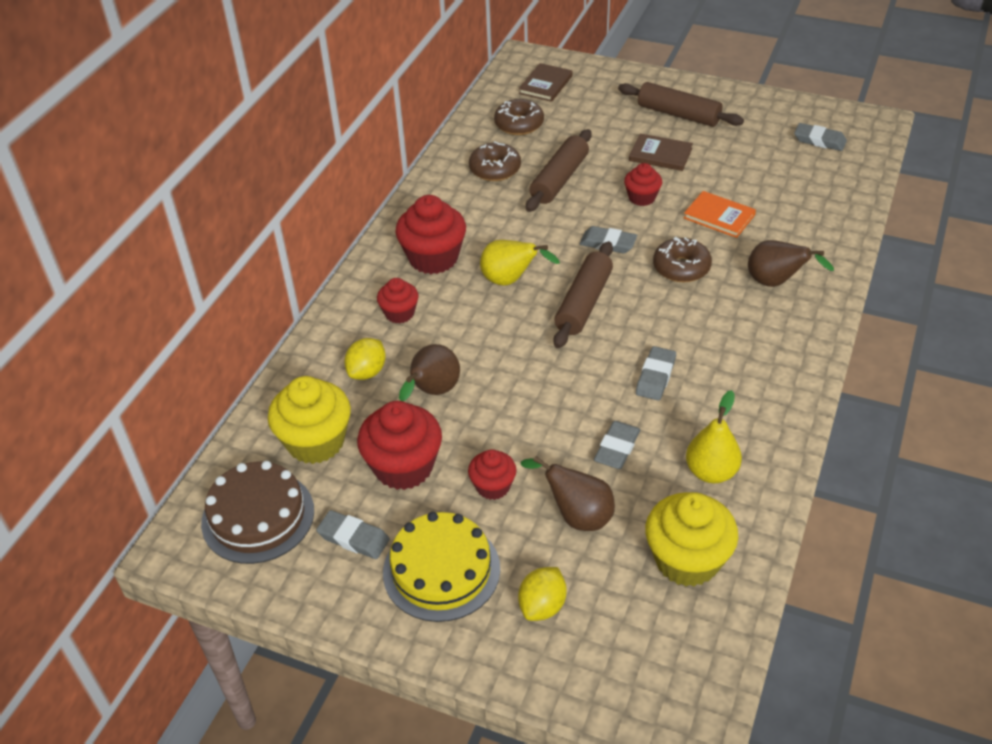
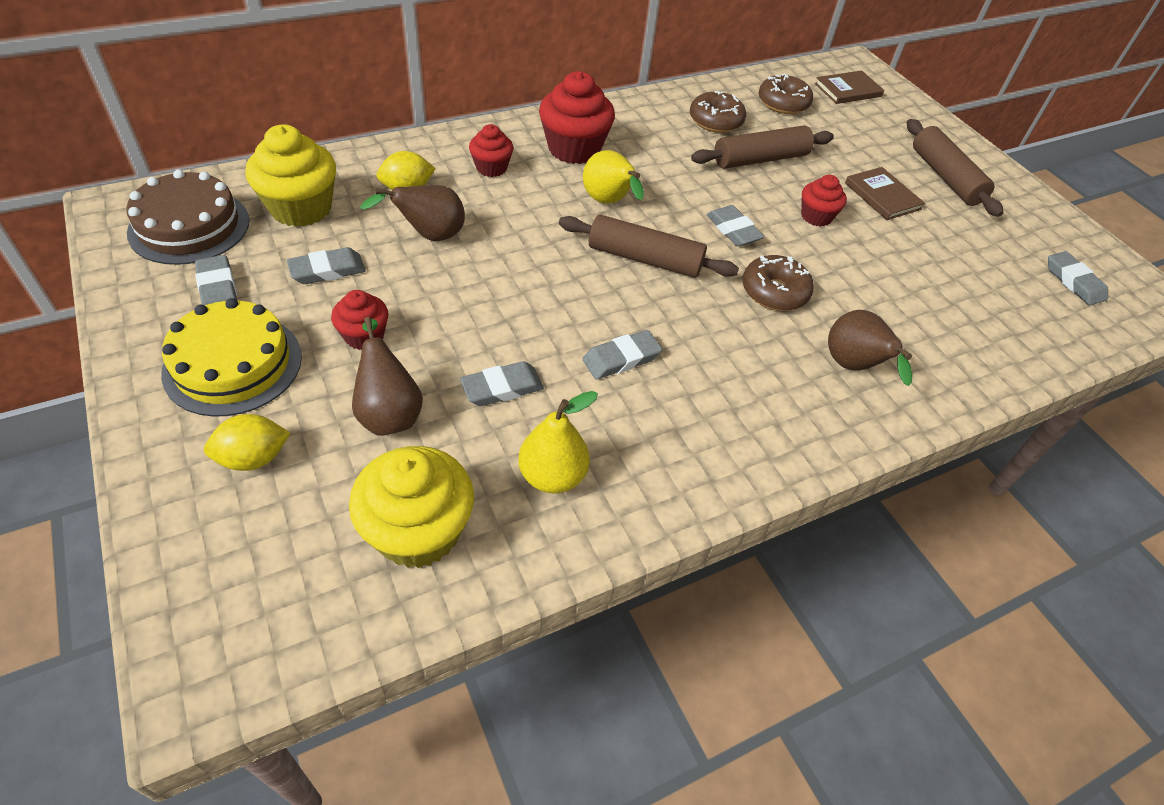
camera: 35 degrees right, 5 degrees up
(403, 467) = (327, 270): red cupcake -> grey eraser
(583, 303) = (644, 258): brown rolling pin -> brown rolling pin turned 45 degrees clockwise
(719, 216) = (872, 277): orange book -> none

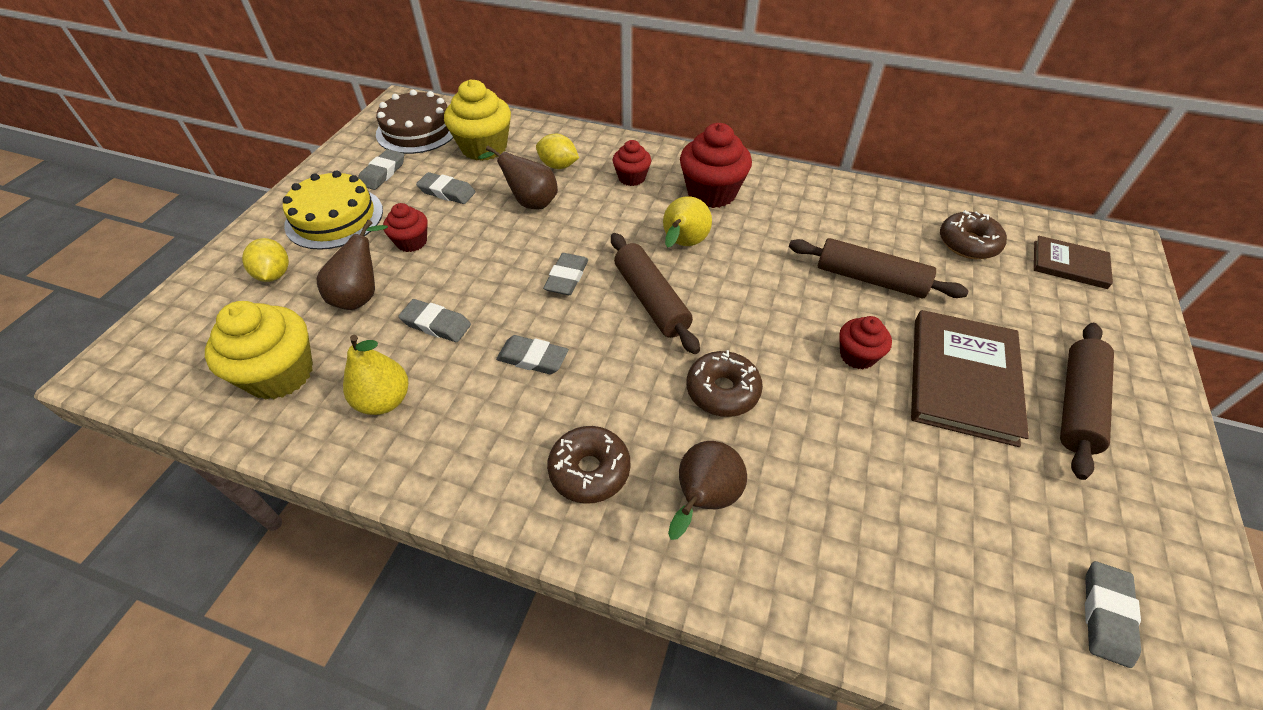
camera: 50 degrees right, 0 degrees up
(254, 458) = (274, 274): yellow lemon -> yellow lemon turned 45 degrees clockwise
(715, 121) = (871, 227): brown donut -> brown donut (589, 470)
(733, 230) = (758, 321): grey eraser -> grey eraser (567, 277)
(882, 196) = (963, 379): brown book -> brown book, size x1.74

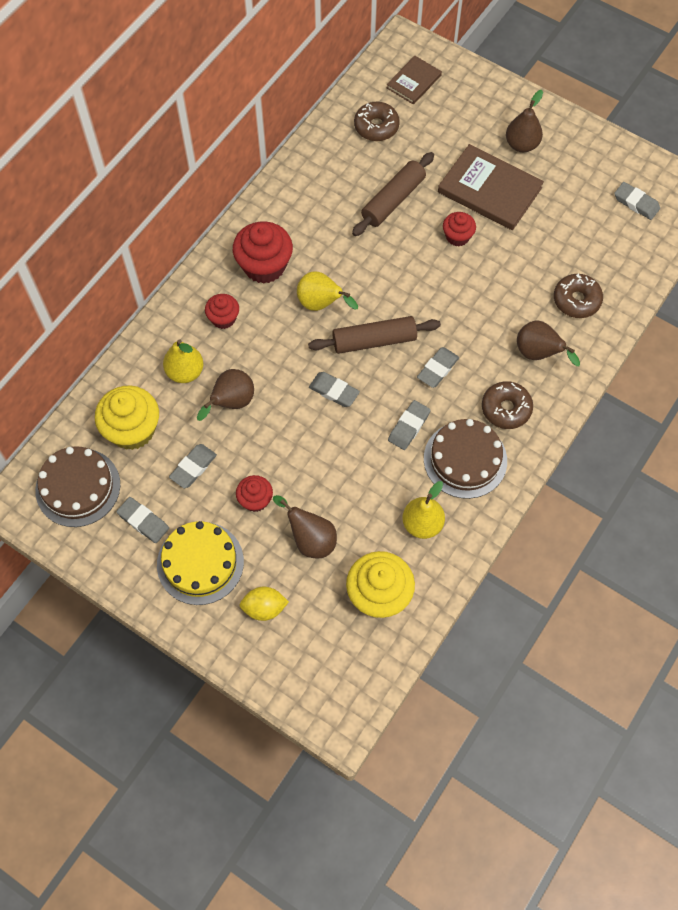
camera: 75 degrees left, 15 degrees up
(436, 324) = (358, 487): grey eraser -> grey eraser (437, 369)
(492, 432) = (465, 459): none -> brown cake
(558, 166) = (185, 372): yellow lemon -> yellow pear
(722, 391) = (465, 321): brown donut -> brown donut (576, 300)
(1076, 404) = (521, 144): brown rolling pin -> brown pear

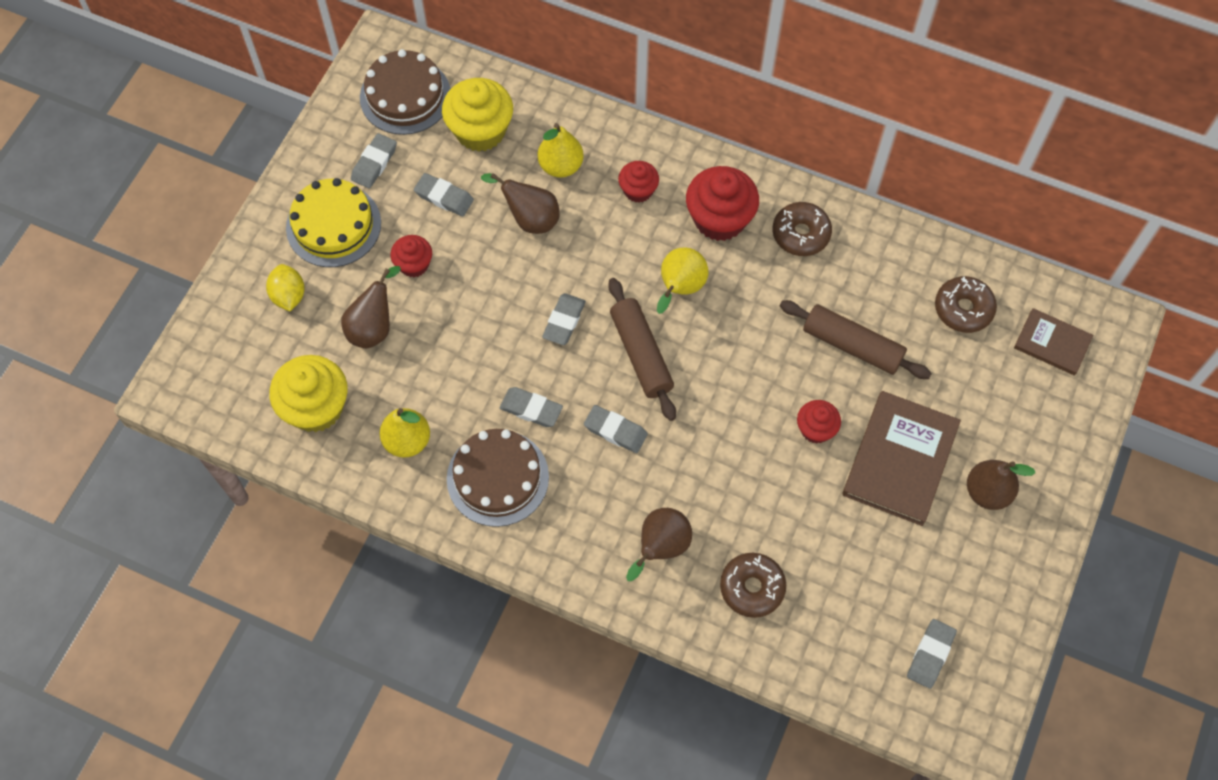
camera: 80 degrees right, 0 degrees up
(506, 409) = (574, 517): brown donut -> brown donut (801, 234)

